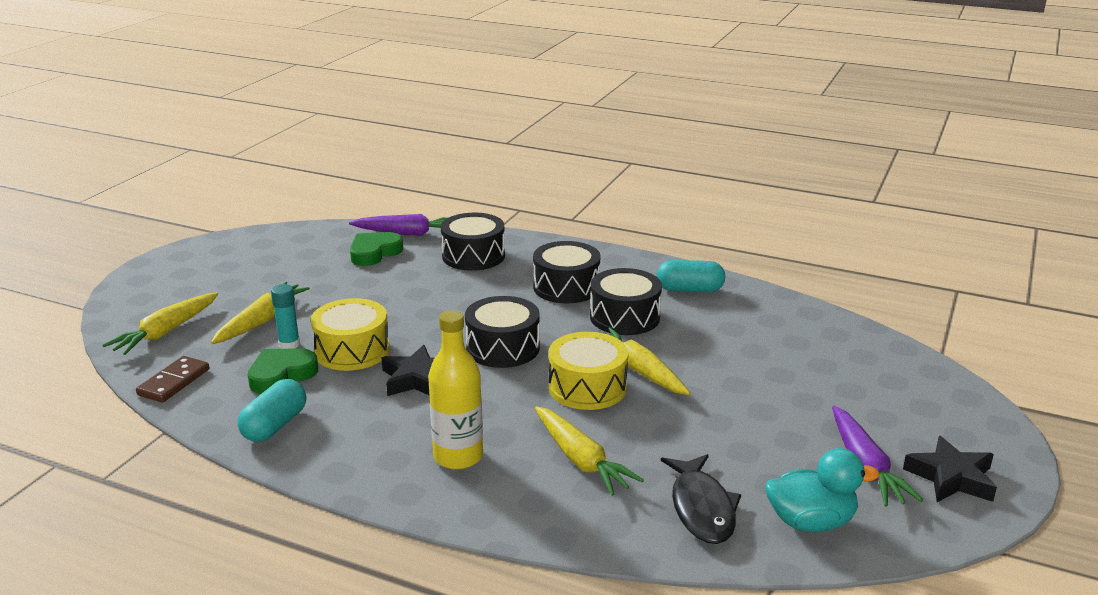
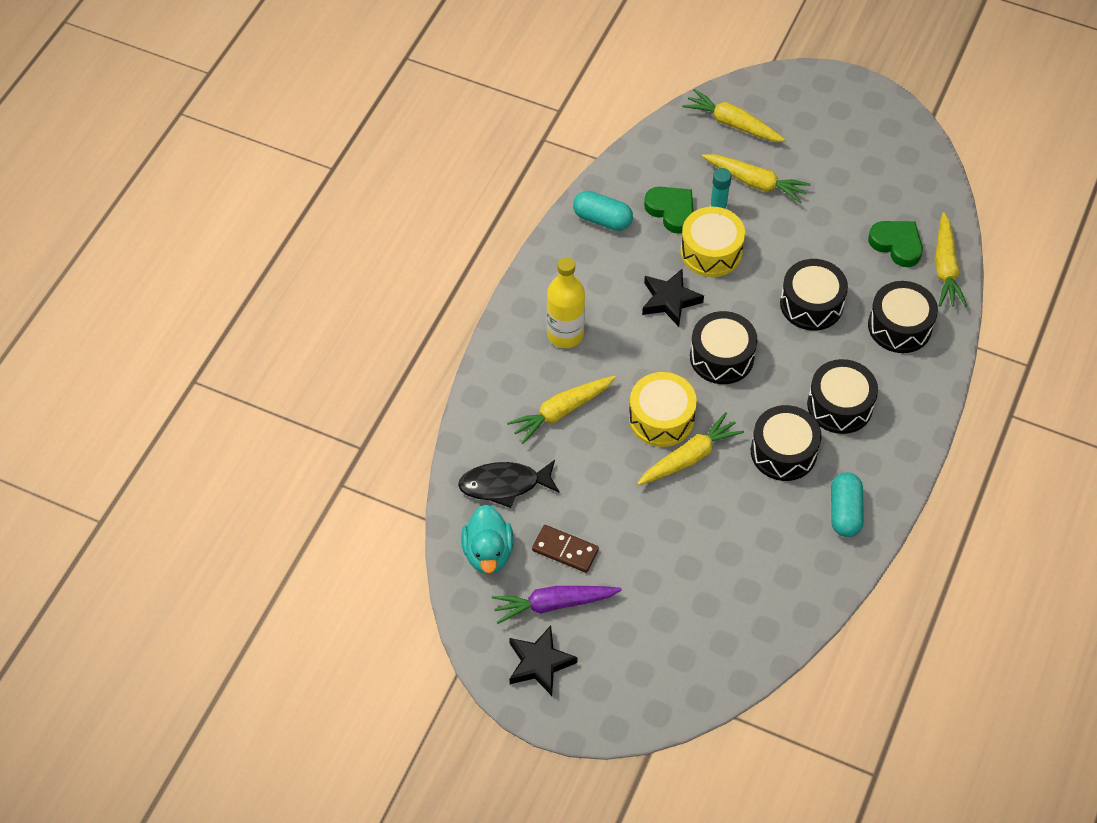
camera: 90 degrees right, 30 degrees up
(174, 382) = (658, 147): brown domino -> brown domino (565, 550)
(408, 233) = (945, 268): purple carrot -> yellow carrot
(439, 296) = (811, 304): none -> black drum

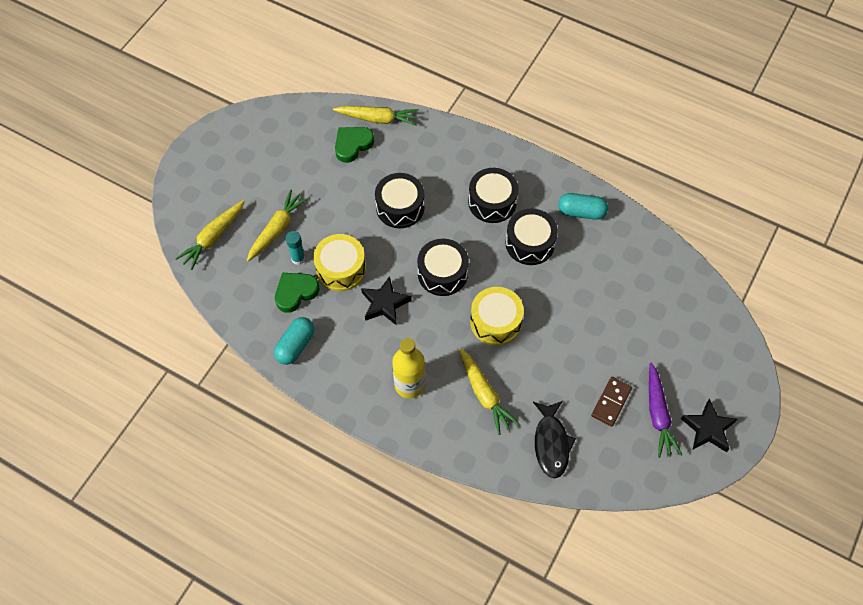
camera: 85 degrees left, 5 degrees up
(488, 553) = (613, 460): turquoise duck -> none
(689, 457) = (531, 306): yellow carrot -> none
(899, 326) = (426, 155): black drum -> none

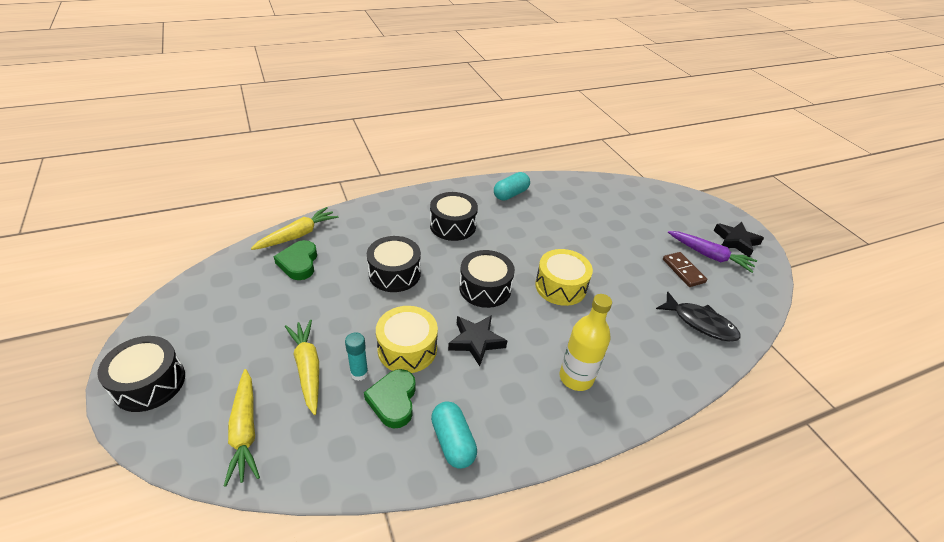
camera: 55 degrees left, 20 degrees down
(484, 394) = (624, 334): yellow carrot -> none
(530, 243) = (509, 229): black drum -> black drum (149, 383)

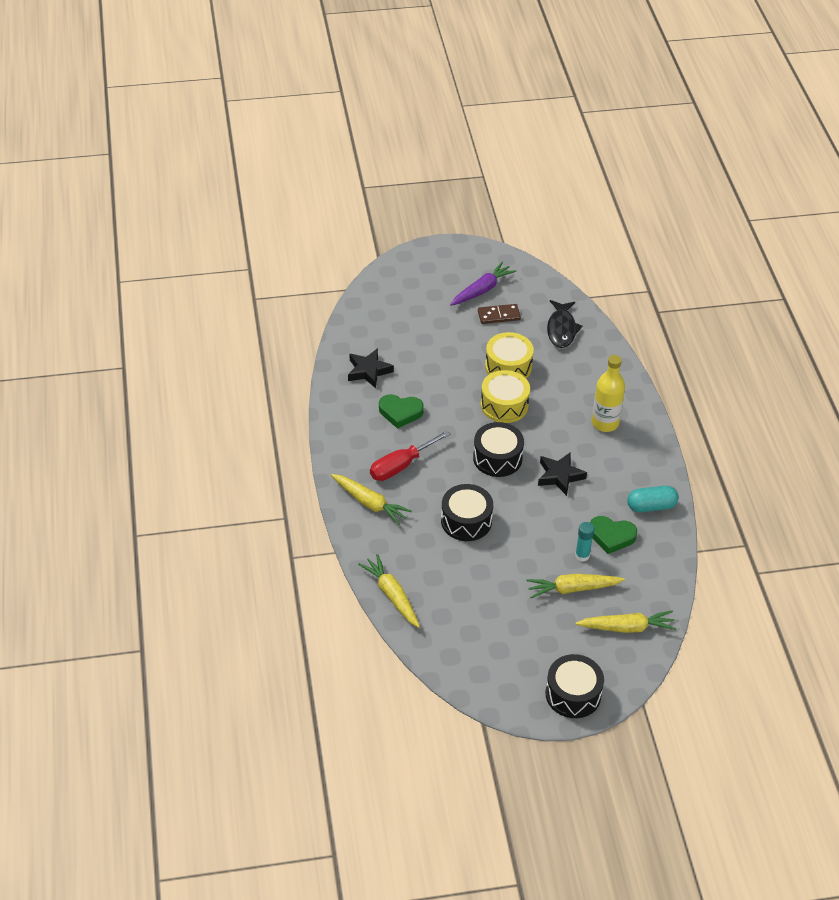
camera: 75 degrees left, 5 degrees up
(299, 263) = (438, 594): green heart -> green heart (400, 412)
(404, 212) = (370, 503): none -> yellow carrot
(407, 349) = (561, 522): yellow drum -> yellow drum (508, 366)
(453, 225) = (400, 466): black drum -> red screwdriver
(510, 194) = (355, 408): turquoise capsule -> none
(700, 323) = (561, 329): black fish -> black fish turned 135 degrees clockwise
(735, 241) = (466, 263): black star -> black star (368, 371)

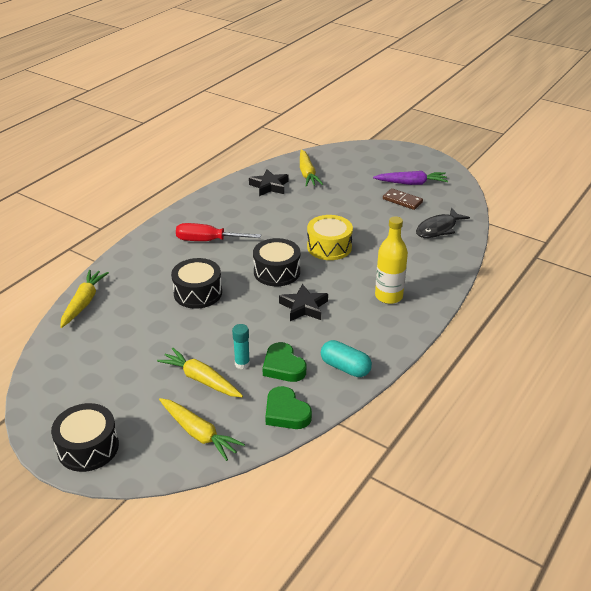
camera: 45 degrees right, 10 degrees down
(370, 503) = (156, 248): yellow carrot -> yellow carrot (307, 174)
(400, 412) = (254, 215): green heart -> green heart (286, 412)
(508, 366) = (366, 229): yellow drum -> none

